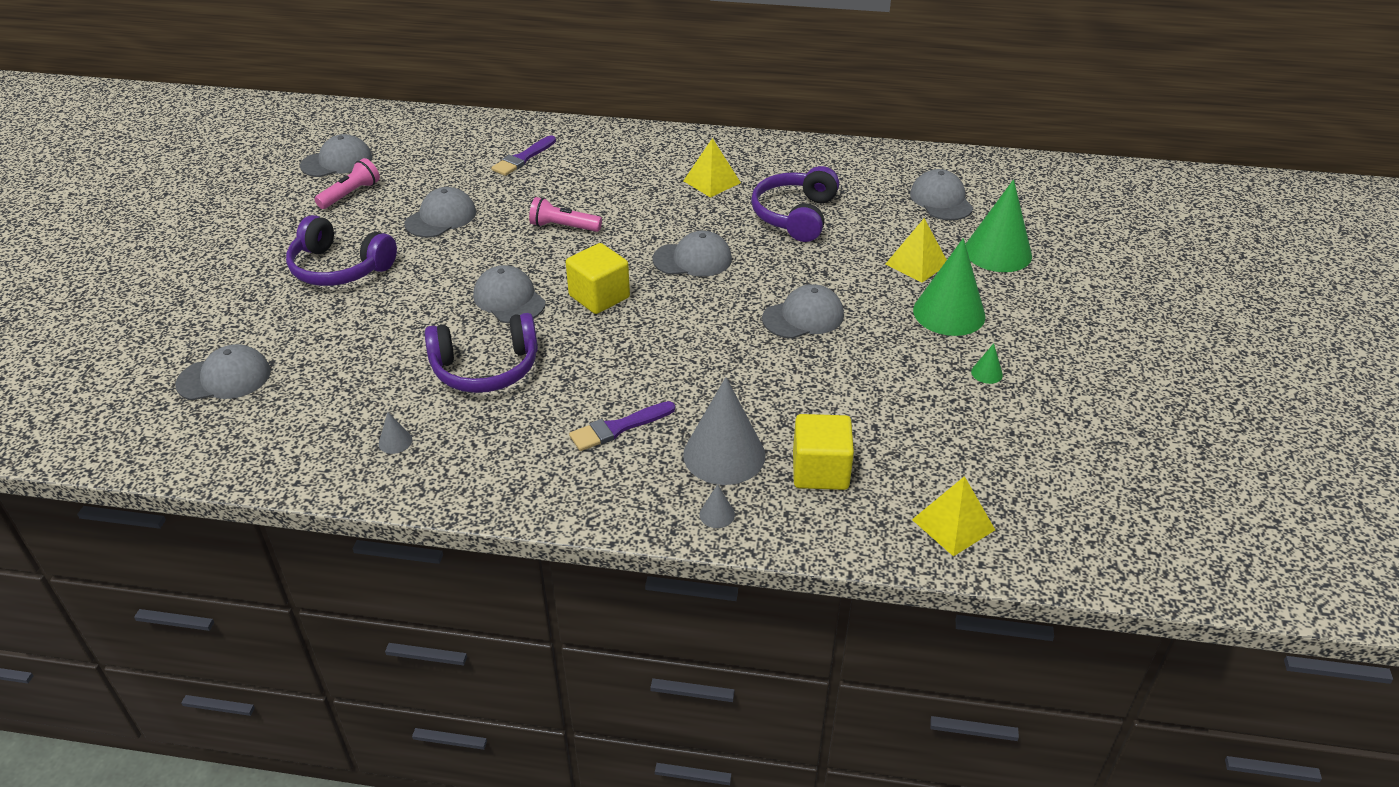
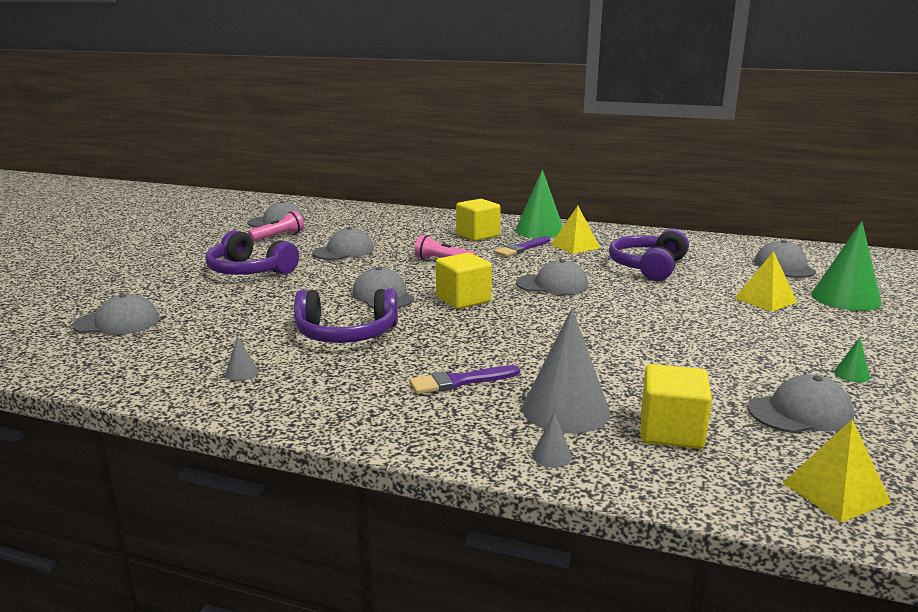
camera: 10 degrees right, 20 degrees down
(523, 158) = (421, 227): purple brush -> purple brush (521, 248)
(595, 169) = (478, 235): none -> yellow cube
(803, 317) = (654, 324): grey cap -> grey cap (800, 412)
(949, 313) = (802, 331): green cone -> green cone (539, 231)

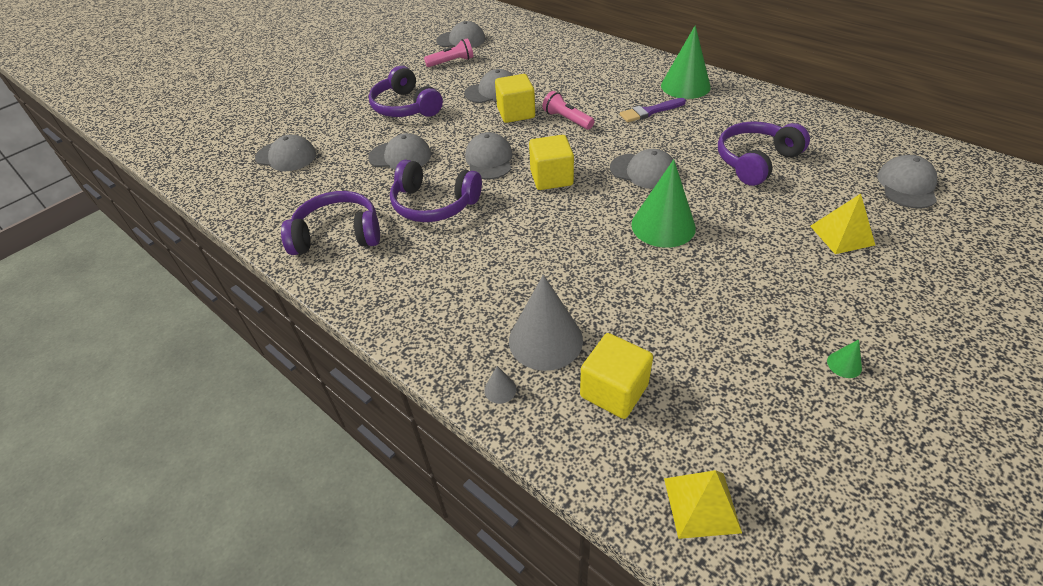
camera: 25 degrees right, 25 degrees up
(241, 373) = (338, 234): grey cone -> purple headphones
(459, 381) = (485, 284): purple brush -> none
(478, 235) = (622, 84): yellow cube -> yellow cube (516, 113)
(575, 246) = (704, 116): yellow pyramid -> none
(800, 412) = (748, 401): grey cap -> grey cap (400, 156)
(845, 298) = (936, 251): green cone -> green cone (663, 226)

